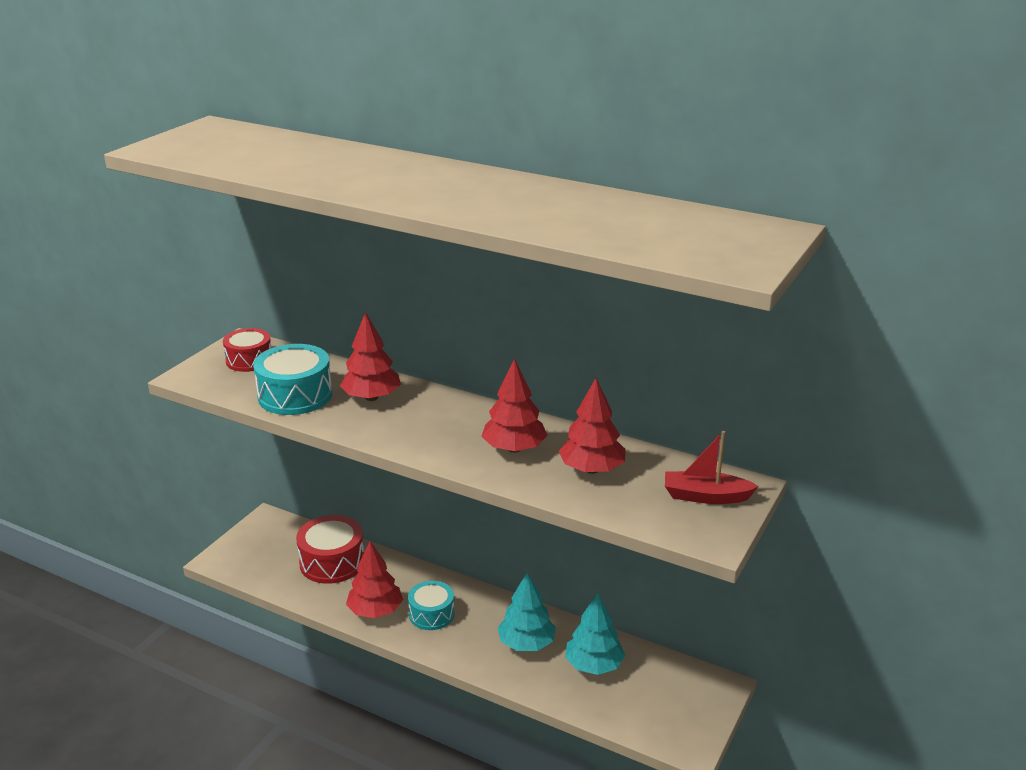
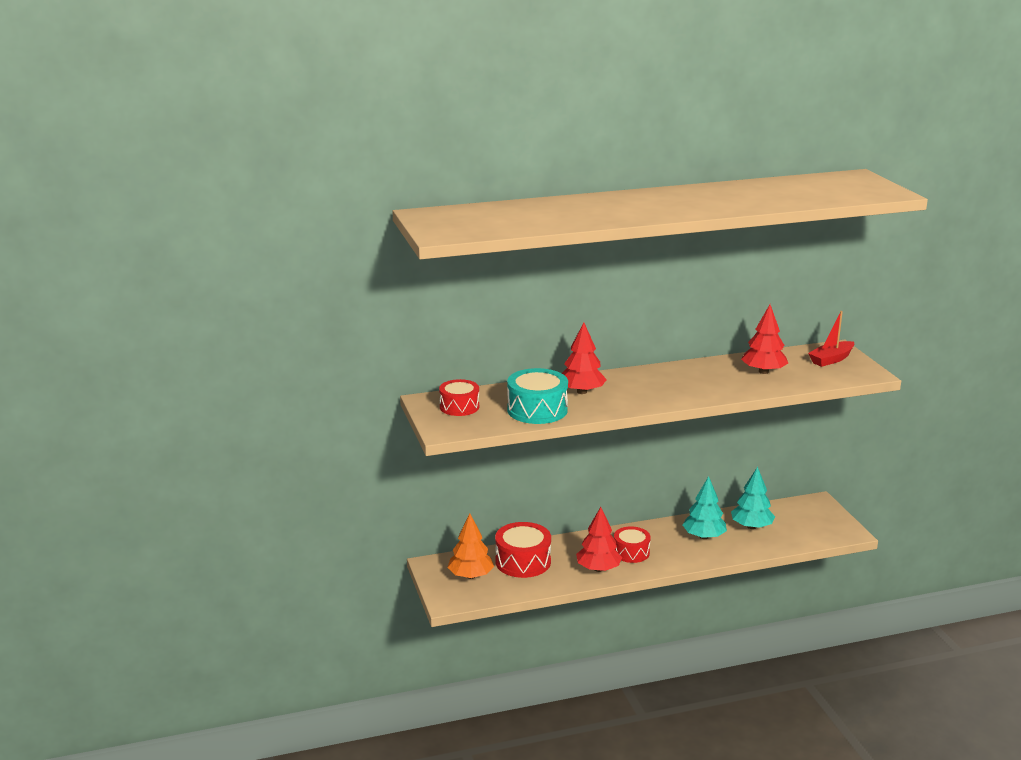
camera: 45 degrees left, 5 degrees down
(273, 548) = (470, 576): none -> orange tree
(431, 614) = (631, 552): turquoise drum -> red drum
(514, 448) = (710, 380): red tree -> none

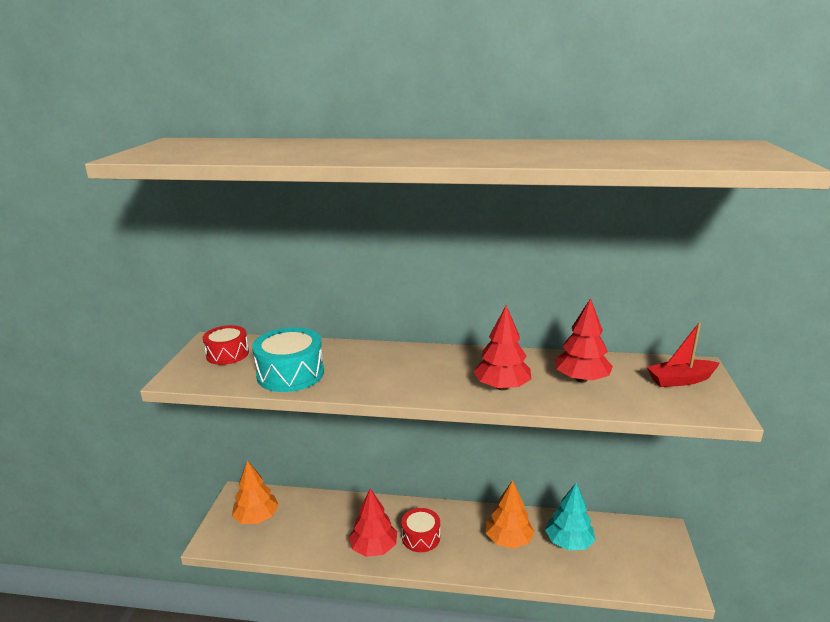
camera: 25 degrees right, 0 degrees up
(523, 562) = (314, 516): red drum -> none
(582, 391) = (358, 362): red tree -> red tree (502, 387)
(704, 536) = (508, 540): turquoise tree -> orange tree

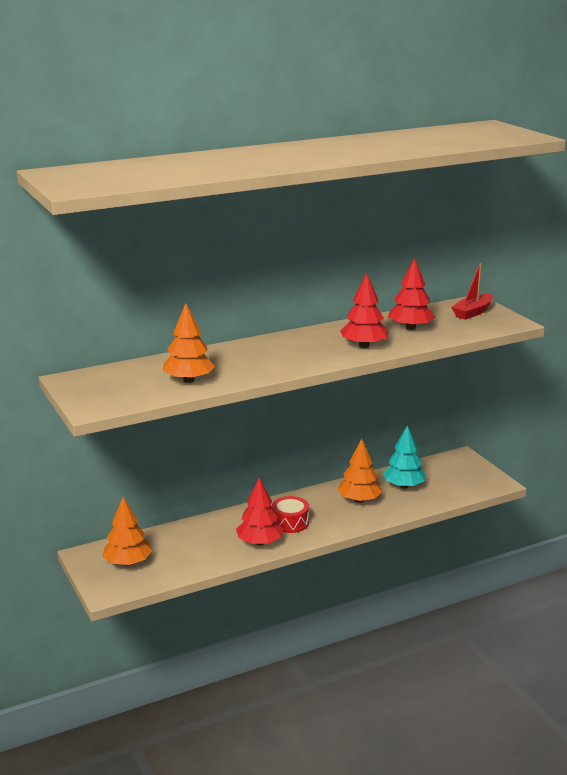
camera: 35 degrees left, 0 degrees up
(227, 354) = (105, 383): red drum -> none
(290, 374) = (189, 380): turquoise drum -> orange tree

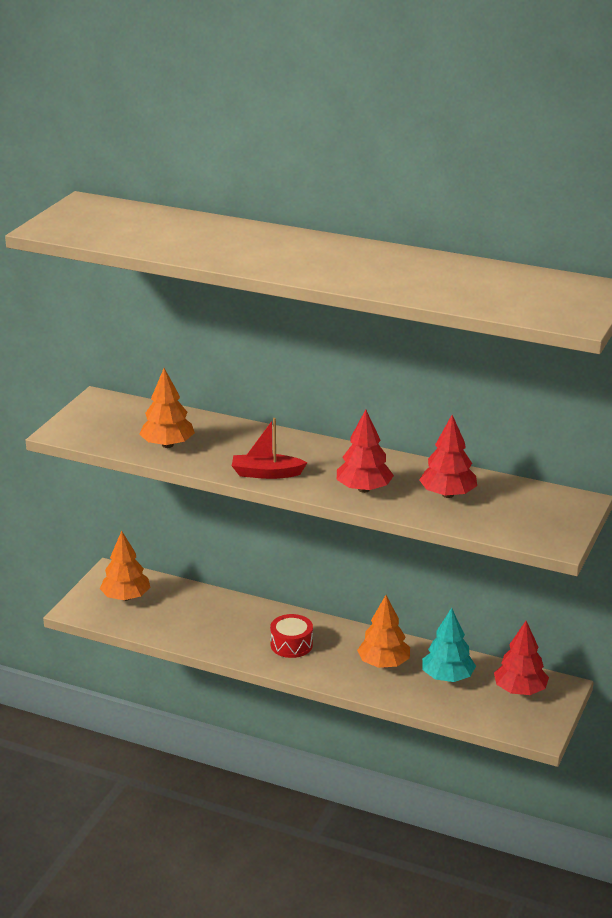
camera: 50 degrees right, 5 degrees up
(260, 542) = (238, 645): red tree -> red tree (520, 690)
(472, 312) = (547, 511): red boat -> red boat (266, 473)

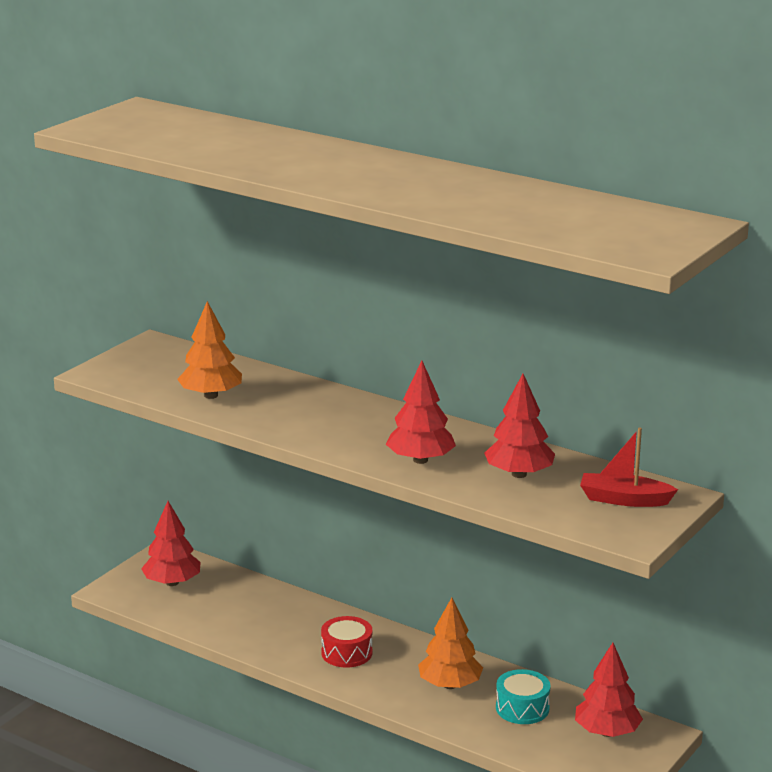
camera: 10 degrees right, 5 degrees down
(126, 597) = (172, 582): orange tree -> red tree
(266, 473) = (312, 434): red boat -> red boat (624, 500)
(447, 677) = (522, 708): turquoise tree -> turquoise drum

